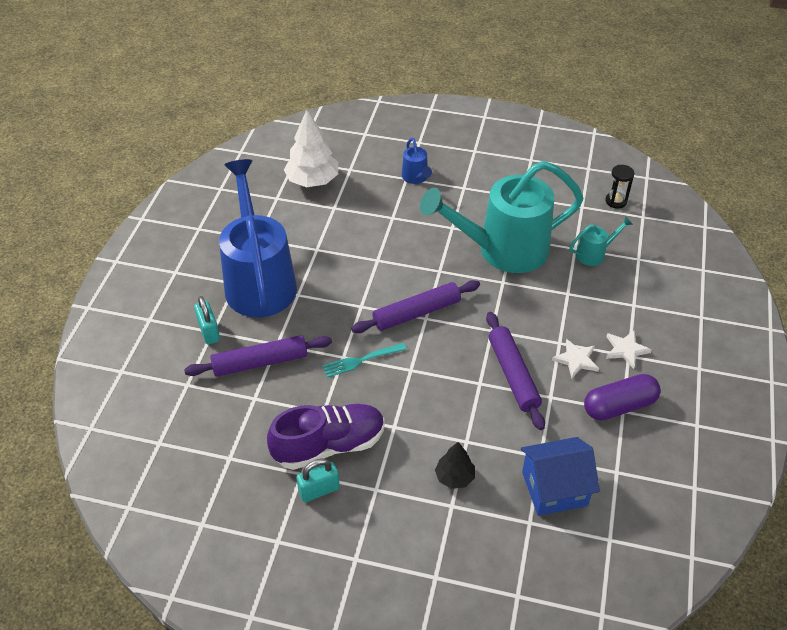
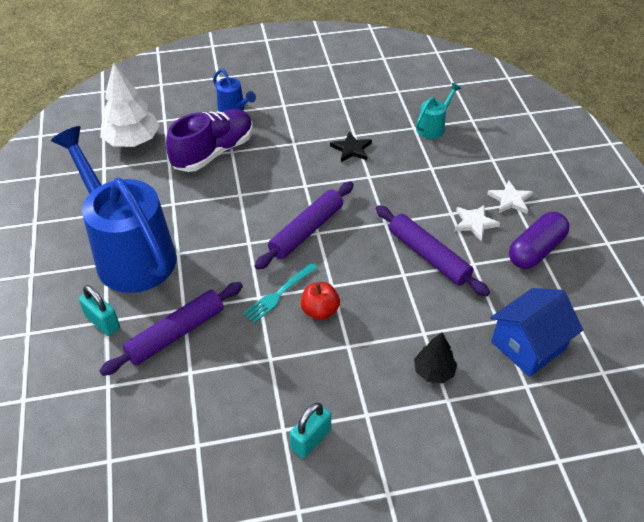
camera: 25 degrees left, 0 degrees up
(329, 445) = (295, 390): purple shoe -> purple shoe (213, 152)
(387, 387) = (320, 311): none -> red apple
(502, 250) = (351, 149): turquoise watering can -> black star
(616, 201) = (423, 78): black hourglass -> none

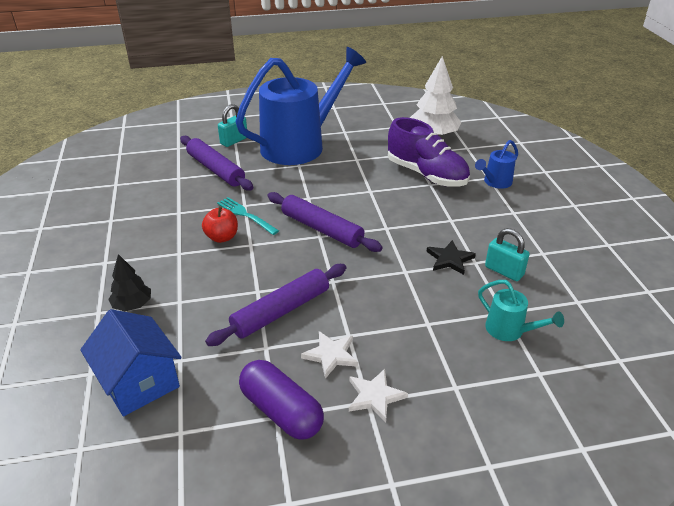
camera: 90 degrees right, 10 degrees down
(311, 439) = (95, 233): turquoise padlock -> turquoise padlock (504, 271)

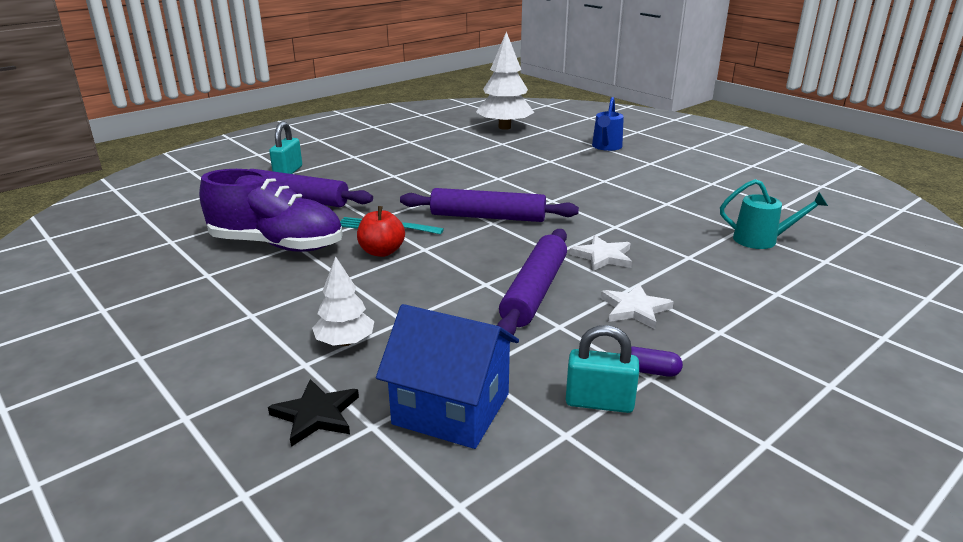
camera: 30 degrees left, 10 degrees down
(132, 305) = (345, 342): black tree -> white tree
(281, 411) = (649, 371): purple capsule -> purple capsule, size x0.44
(301, 145) = (374, 160): blue watering can -> none
(375, 396) = (720, 325): white star -> white star (603, 256)
(426, 174) = (537, 155): purple shoe -> purple shoe (277, 245)
(449, 259) = (642, 207): black star -> black star (316, 415)
(504, 271) = (699, 202): turquoise padlock -> turquoise padlock (599, 402)

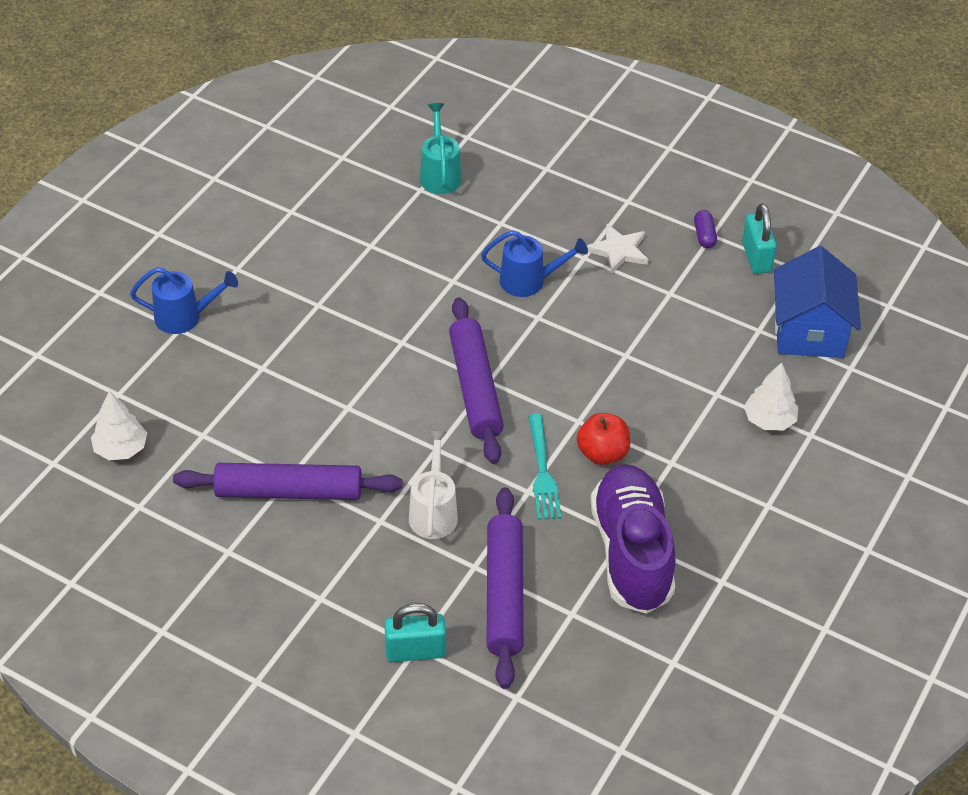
camera: 110 degrees left, 20 degrees up
(316, 415) = (860, 402): black star -> none
(385, 189) = (433, 511): none -> white watering can
(504, 127) = (121, 449): white tree -> white tree, size x0.57
(535, 292) = (623, 317): purple rolling pin -> purple rolling pin (289, 491)
(603, 256) = (529, 281): white star -> blue watering can

